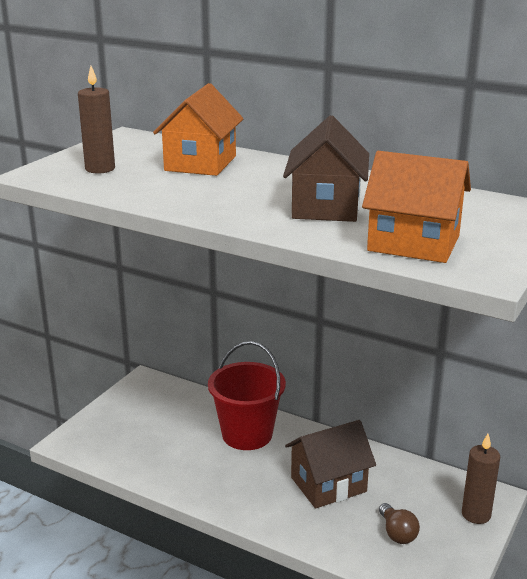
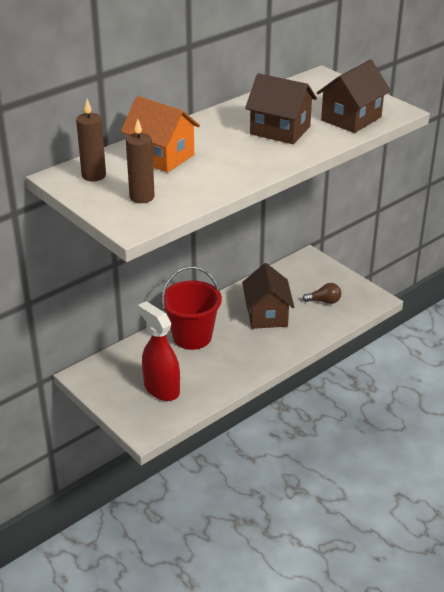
camera: 70 degrees left, 10 degrees up
(142, 435) = (161, 389): none -> red spray bottle
(413, 243) = (351, 119): orange house -> brown house
(476, 514) = (322, 268): brown candle -> brown candle (94, 176)

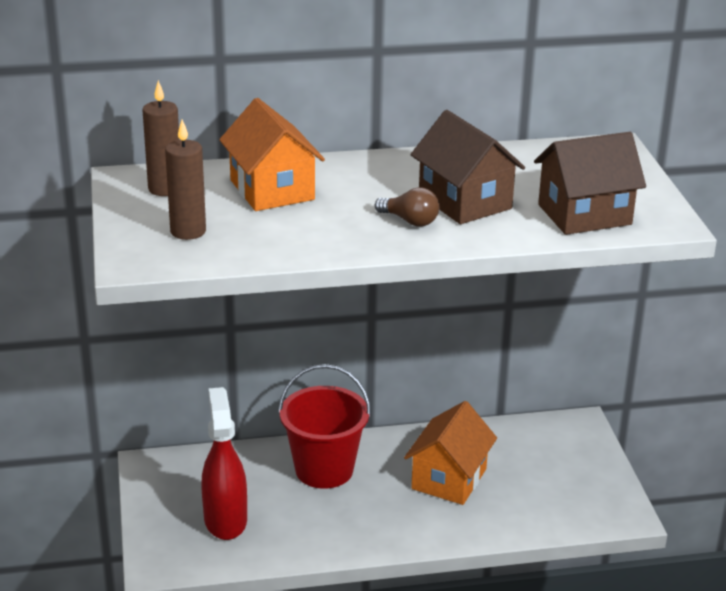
camera: 30 degrees right, 5 degrees down
(267, 315) = (449, 479): brown house -> orange house
(324, 301) = (547, 491): brown light bulb -> brown light bulb (410, 221)

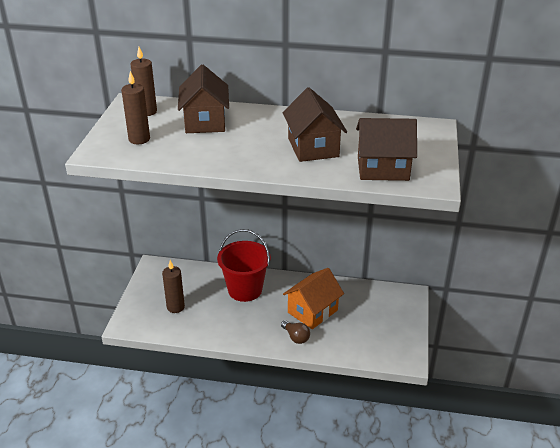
camera: 20 degrees right, 5 degrees up
(225, 520) = (175, 307): red spray bottle -> brown candle
(272, 190) = (205, 122): orange house -> brown house
(410, 221) = (270, 154): brown light bulb -> brown light bulb (296, 337)

